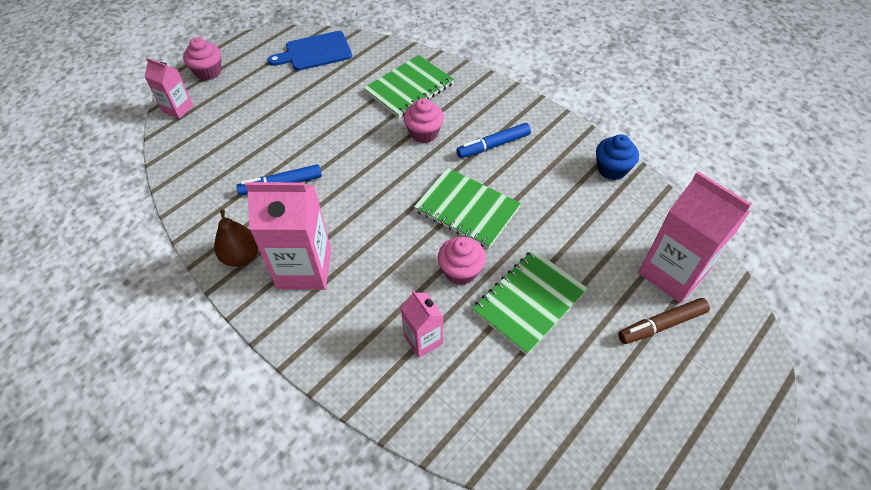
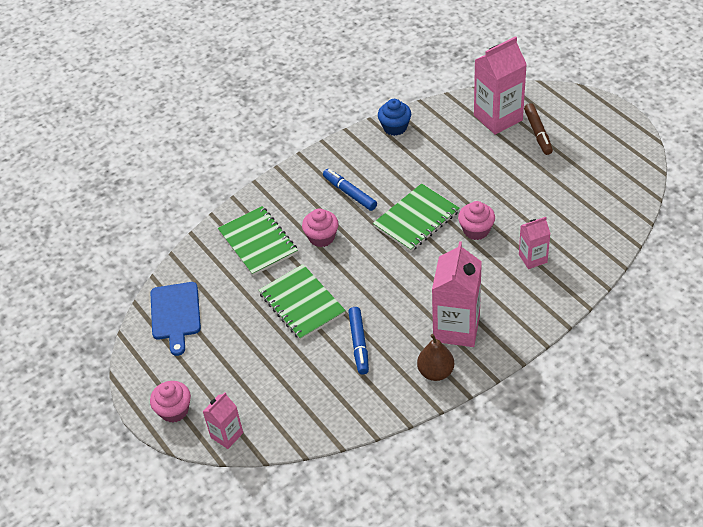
camera: 75 degrees left, 5 degrees down
(493, 145) = (350, 193): blue marker -> blue marker turned 150 degrees clockwise
(529, 302) = (509, 196): green notebook -> green notebook (302, 303)

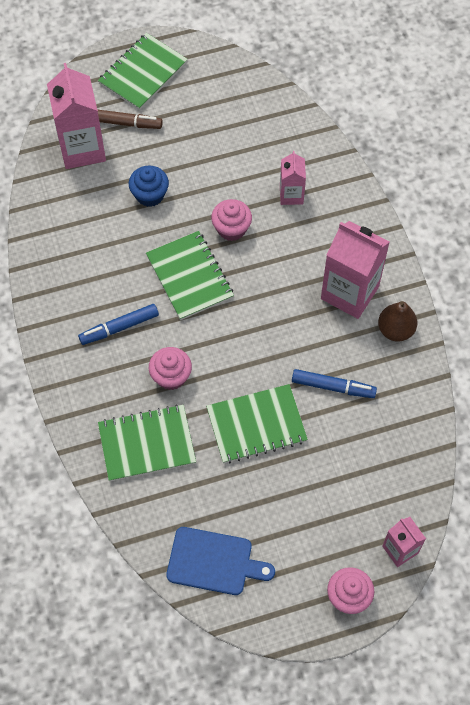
camera: 75 degrees left, 15 degrees up
(395, 127) = (41, 249): blue cupcake -> blue cupcake (150, 195)
(594, 127) = (143, 73): none -> green notebook

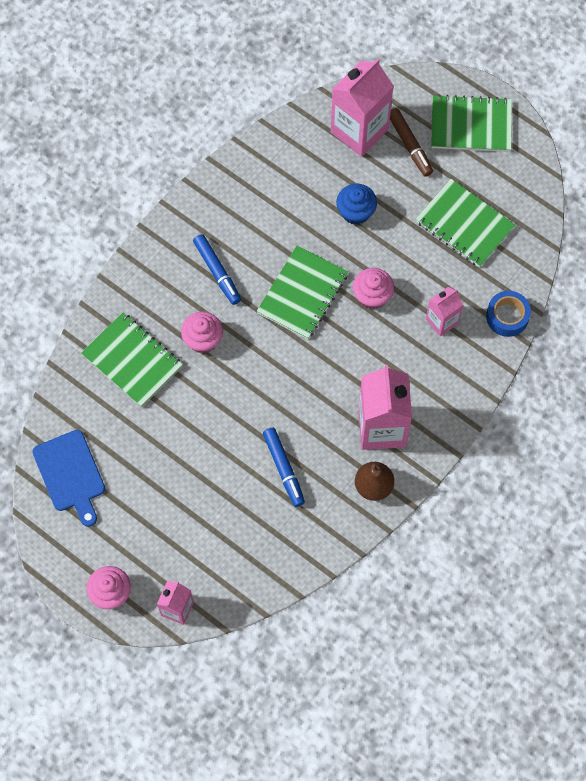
camera: 55 degrees right, 5 degrees up
(119, 327) = (217, 272): blue marker -> blue marker turned 150 degrees counterclockwise
(256, 425) = (207, 431): green notebook -> green notebook (464, 224)
(322, 149) = (507, 316): none -> blue tape

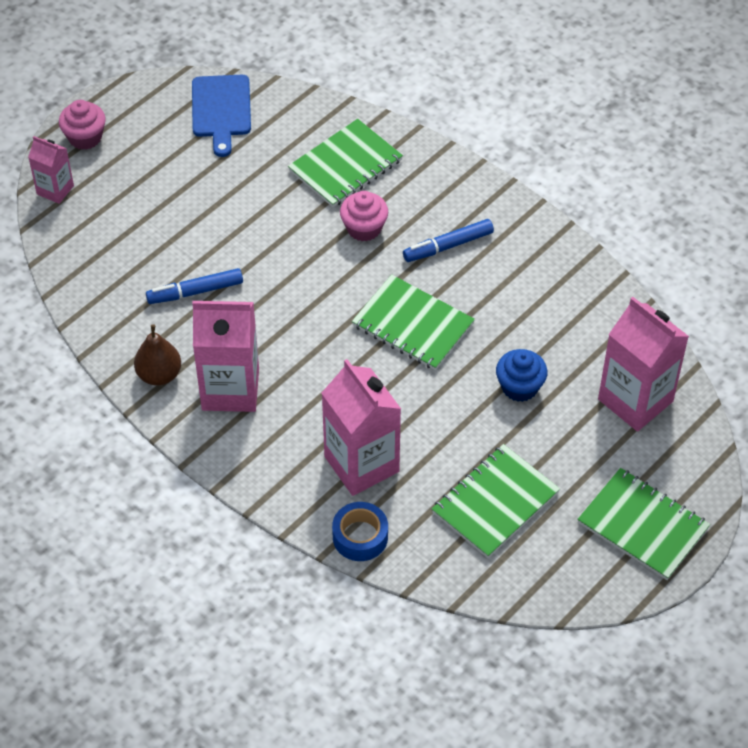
camera: 95 degrees right, 15 degrees down
(70, 474) = (221, 110): blue cutting board -> blue cutting board turned 75 degrees counterclockwise
(372, 296) = (403, 394): pink cupcake -> none
(409, 145) = (613, 453): brown marker -> none
(442, 321) = (361, 464): pink carton -> pink carton, size x1.83
(471, 125) = (642, 526): green notebook -> green notebook turned 60 degrees counterclockwise

